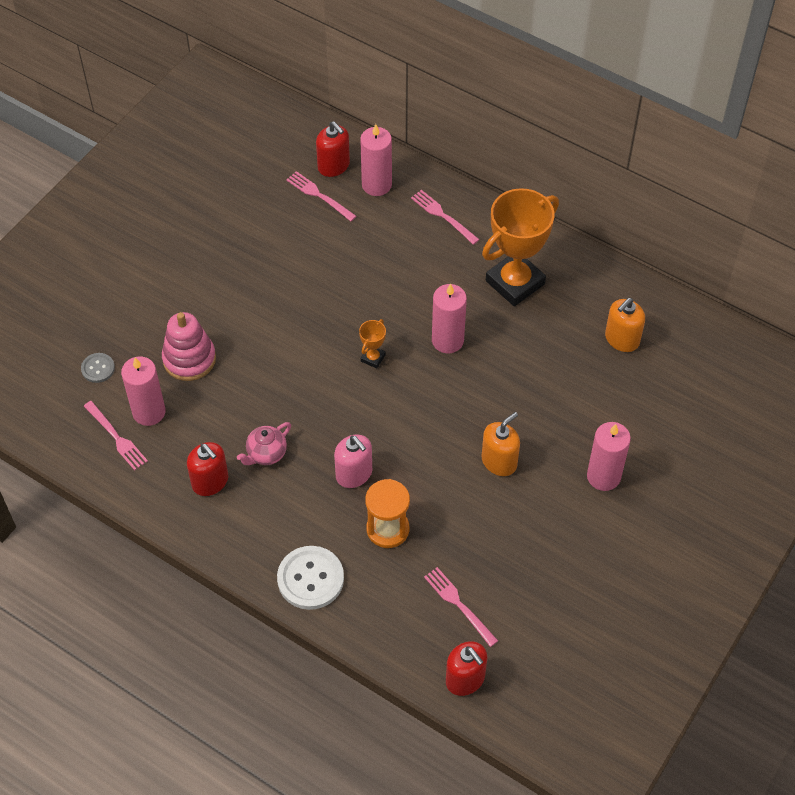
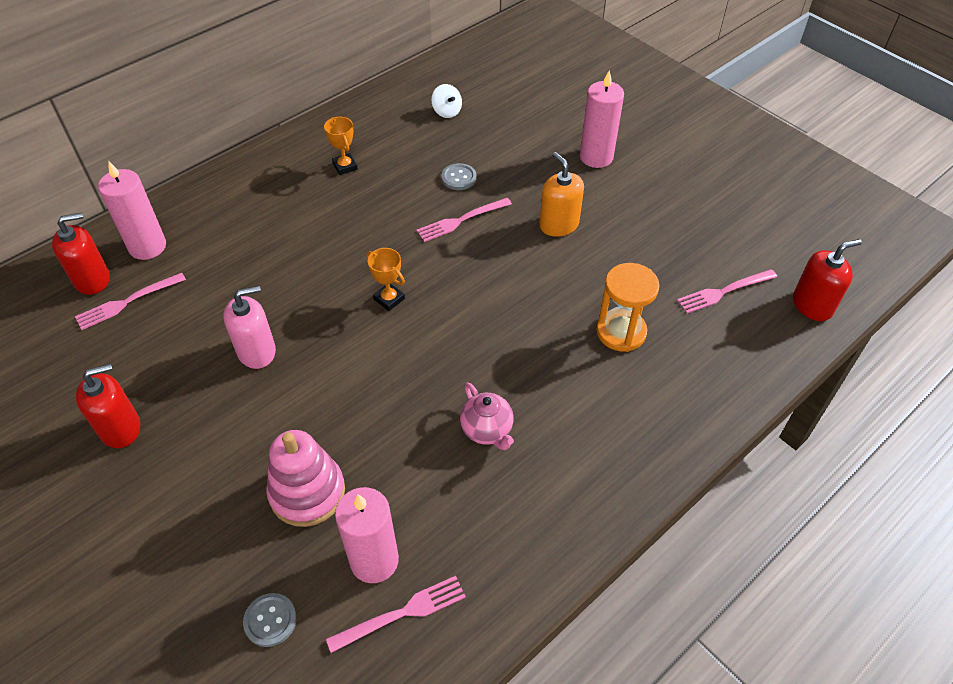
camera: 75 degrees left, 5 degrees down
(210, 481) = (510, 502): red soap dispenser -> red soap dispenser (120, 428)
(310, 579) = (674, 418): white button -> none
(354, 474) = (540, 348): pink soap dispenser -> pink soap dispenser (257, 351)
(442, 215) = (226, 202): pink fork -> pink fork (460, 221)
(447, 340) = (393, 232): pink candle -> none
(515, 282) = (345, 166): orange trophy -> orange trophy, size x0.42
(532, 371) = (459, 178): none -> grey button
(622, 339) = (447, 111): orange soap dispenser -> white spinning top

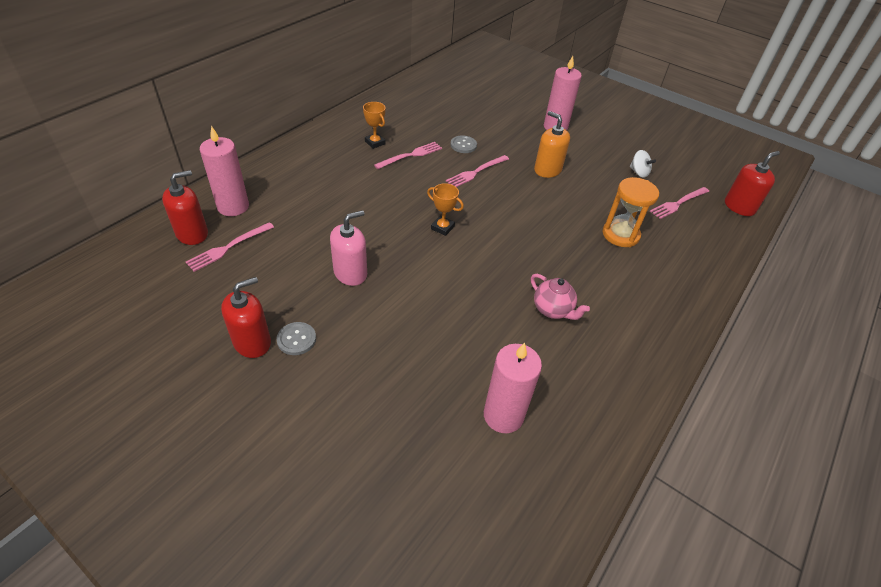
camera: 15 degrees left, 5 degrees down
(270, 620) = (434, 475): grey button -> grey button (296, 339)
(307, 492) = (429, 371): pink stacking toy -> none
(403, 612) = (542, 452): pink fork -> pink fork (411, 155)
(447, 111) = (438, 104): white spinning top -> white spinning top (638, 172)

